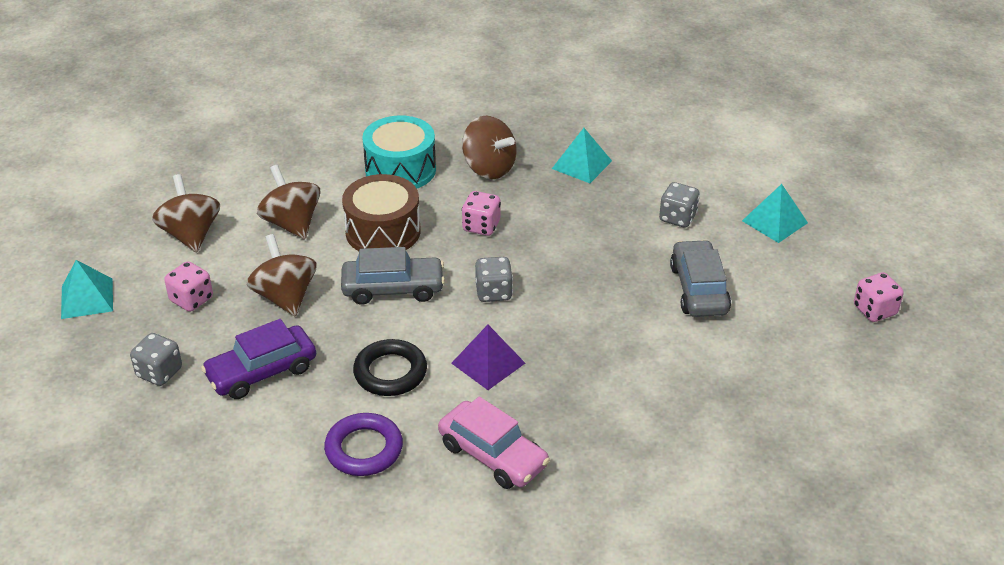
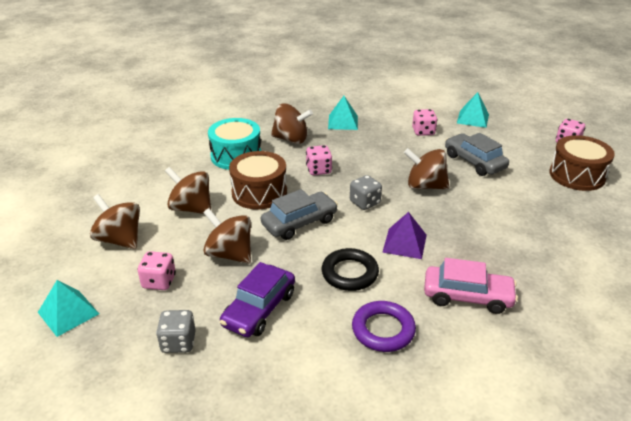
camera: 30 degrees left, 5 degrees down
(593, 299) = (425, 186): none -> brown spinning top
(677, 218) = (423, 132): grey dice -> pink dice
(824, 364) = (577, 175): none -> brown drum

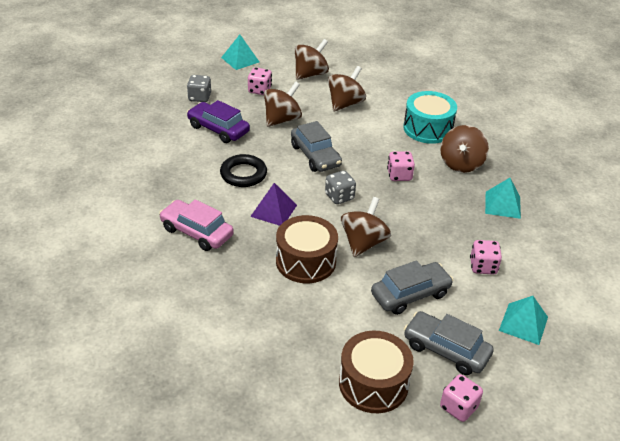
camera: 95 degrees right, 5 degrees up
(259, 193) = (363, 138): brown drum -> brown drum (305, 261)
(383, 330) = (178, 181): purple ring -> none
(467, 296) = (196, 232): pink car -> pink car turned 105 degrees clockwise
(520, 147) = (446, 350): none -> grey car

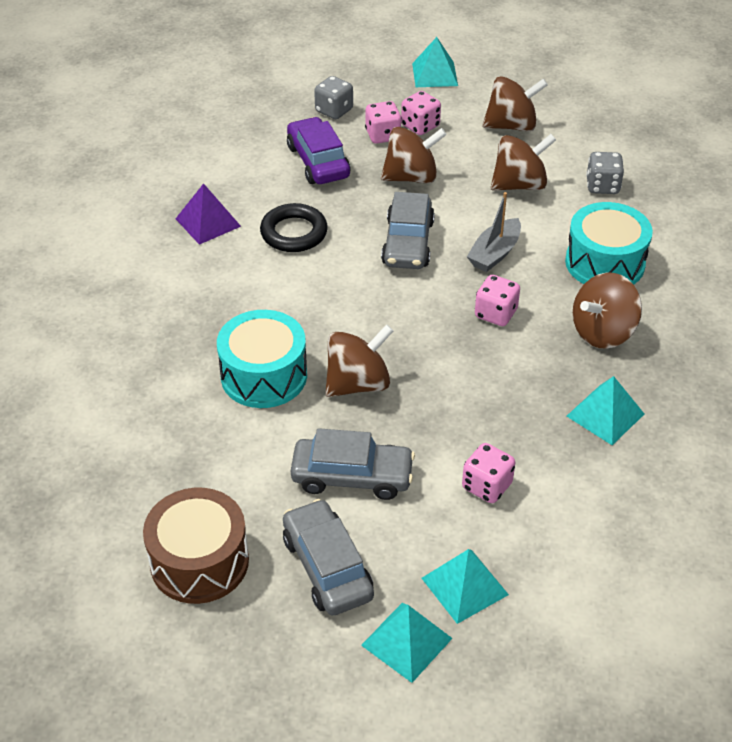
camera: 35 degrees right, 5 degrees up
(196, 232) = (172, 284): pink car -> none
(273, 210) = (286, 295): purple pyramid -> purple pyramid (208, 222)
(305, 261) = (264, 375): brown drum -> turquoise drum
(339, 197) = (386, 310): grey dice -> grey dice (602, 186)
(367, 144) = (494, 253): none -> grey boat
(458, 407) = (272, 643): pink dice -> pink dice (383, 135)
(524, 367) = (406, 642): none -> turquoise pyramid

